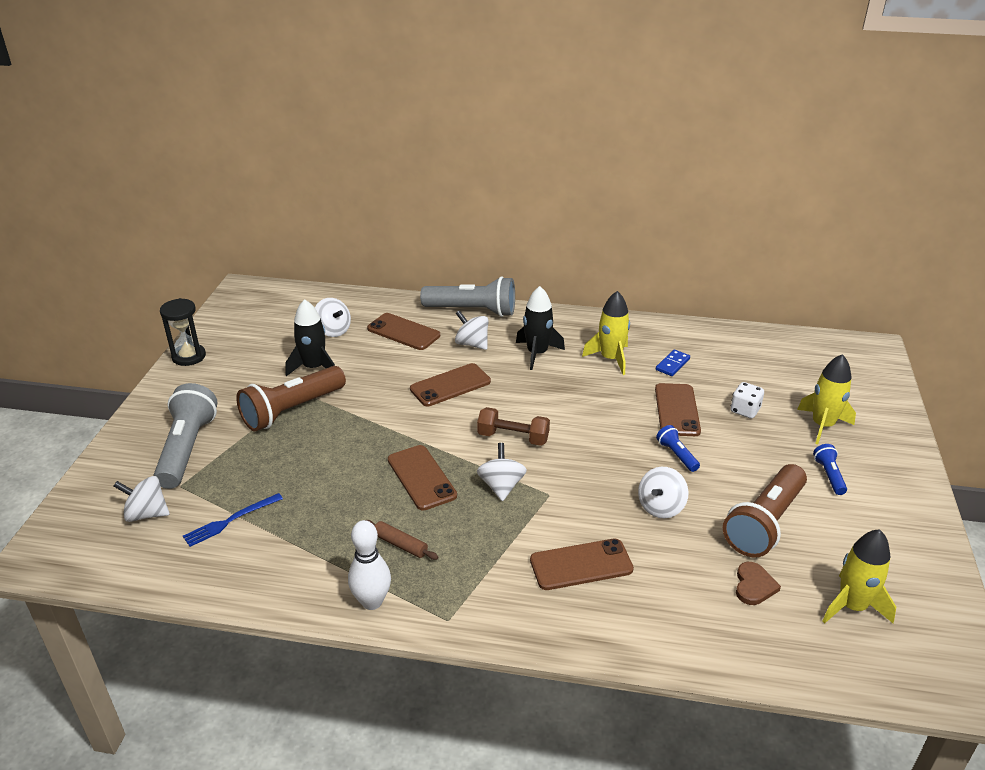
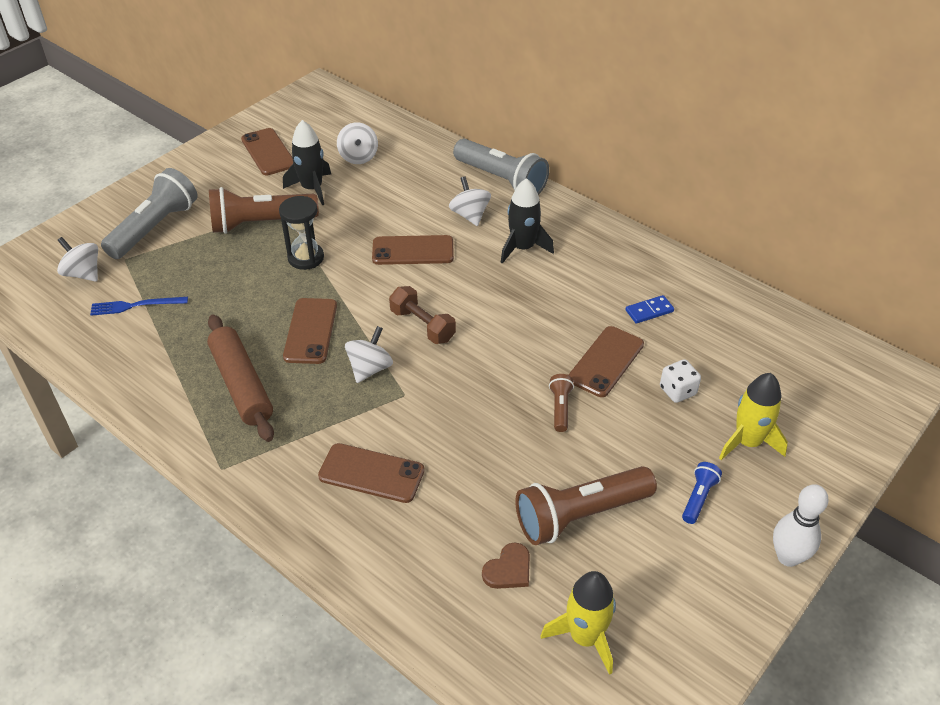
camera: 30 degrees right, 10 degrees up
(189, 356) = (222, 141): black hourglass -> black hourglass (306, 258)
(372, 602) = (179, 424): white bowling pin -> white bowling pin (788, 557)
(400, 544) = (242, 385): brown rolling pin -> brown rolling pin, size x2.06
(403, 332) = (418, 180): brown phone -> brown phone (268, 152)
(610, 359) = (590, 280): yellow rocket -> none
(661, 507) = (494, 453): white spinning top -> none
(676, 455) = (560, 408): blue flashlight -> brown flashlight

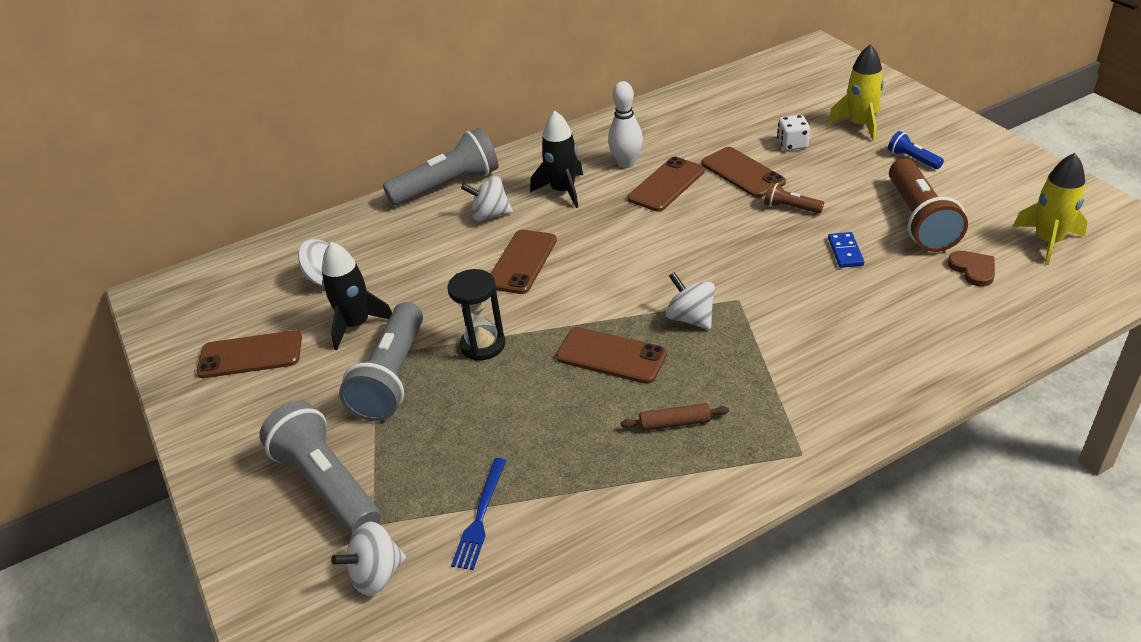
camera: 65 degrees left, 5 degrees down
(242, 385) = (674, 423): brown rolling pin -> brown rolling pin, size x0.49
(260, 224) = (392, 377): brown flashlight -> grey flashlight
(371, 473) = (839, 337): brown phone -> brown phone (666, 185)
(422, 325) = (642, 272): brown dumbbell -> none
(649, 311) = (689, 139): blue domino -> blue domino (845, 252)
(788, 557) = (978, 133): white bowling pin -> white bowling pin (626, 163)

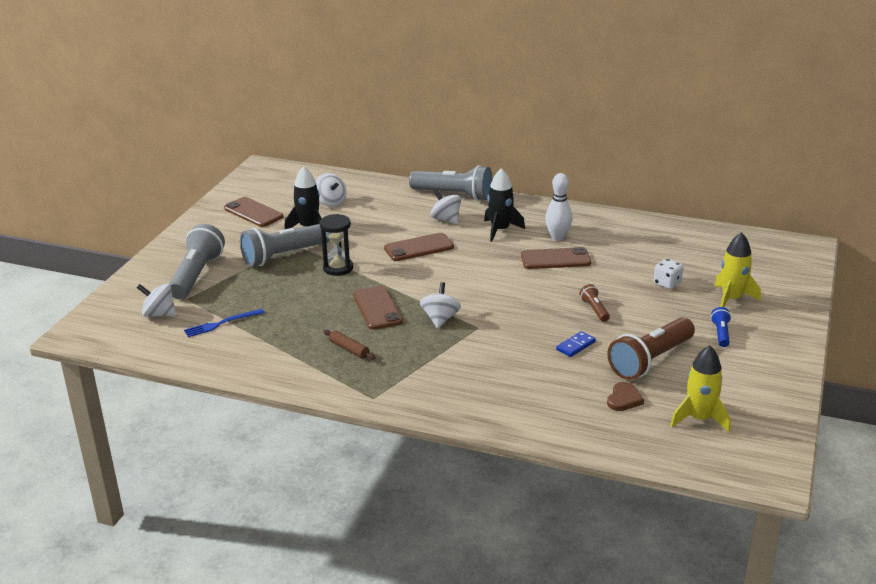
camera: 45 degrees right, 10 degrees down
(742, 173) = (607, 279): brown phone -> none

